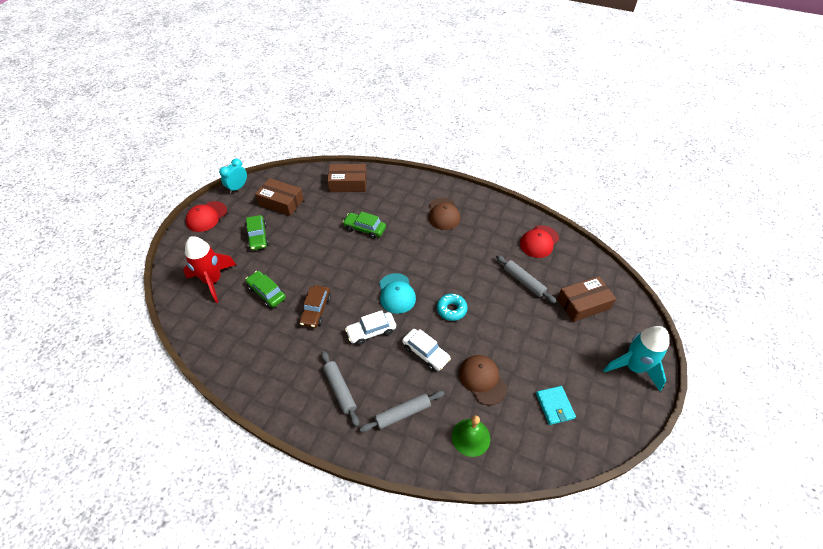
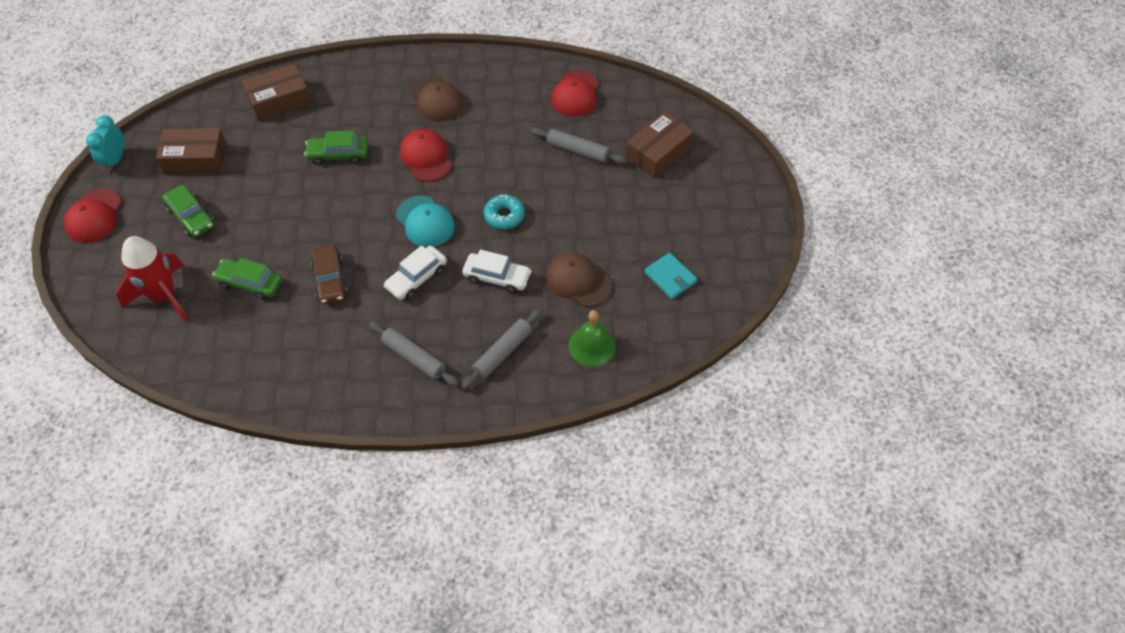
camera: 25 degrees left, 5 degrees up
(418, 250) = (426, 157): none -> red cap
(633, 367) = (740, 203): turquoise rocket -> none

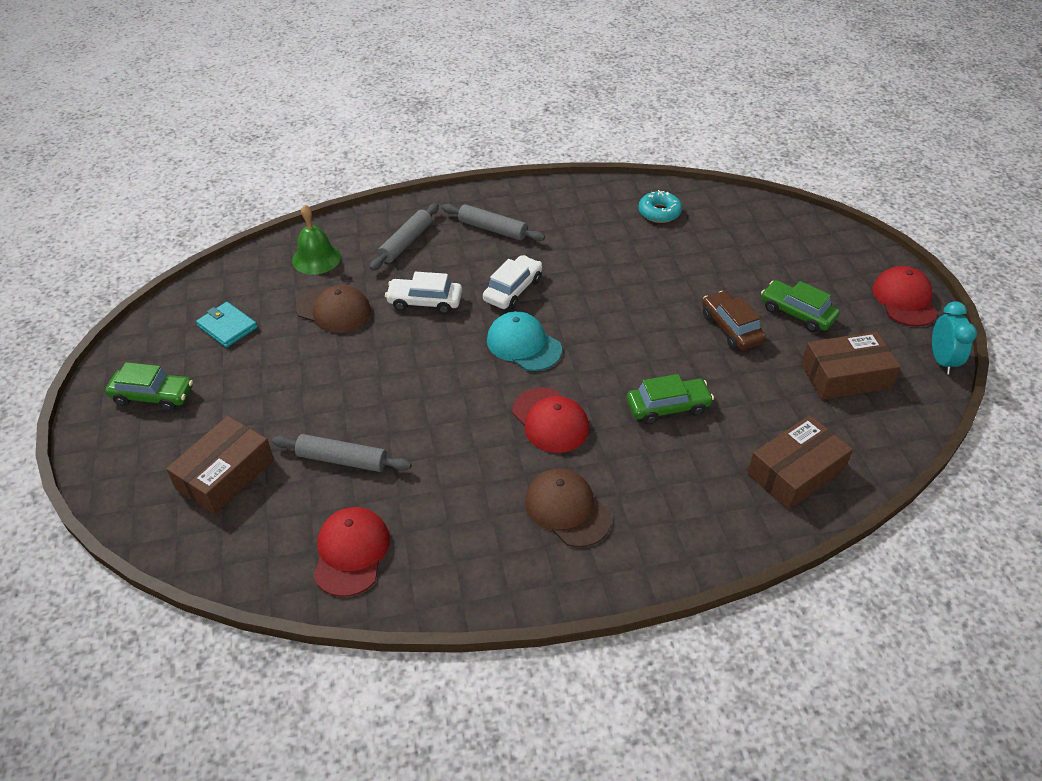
camera: 170 degrees right, 10 degrees down
(163, 296) = (766, 243): red rocket -> none
(250, 283) = (687, 264): green car -> green car (153, 396)
(330, 280) = (605, 277): brown car -> brown car (731, 328)
(504, 216) = (429, 364): turquoise donut -> turquoise donut (659, 212)

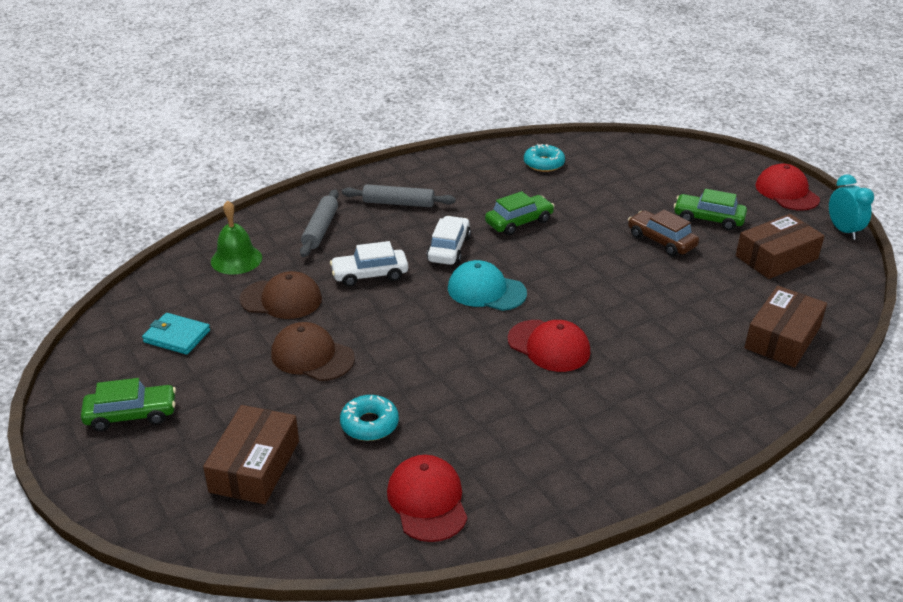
camera: 20 degrees left, 10 degrees down
(342, 460) = (369, 424): grey rolling pin -> turquoise donut
(567, 509) = (608, 413): brown cap -> brown cap (312, 356)
(668, 407) = (646, 312): green car -> green car (519, 222)

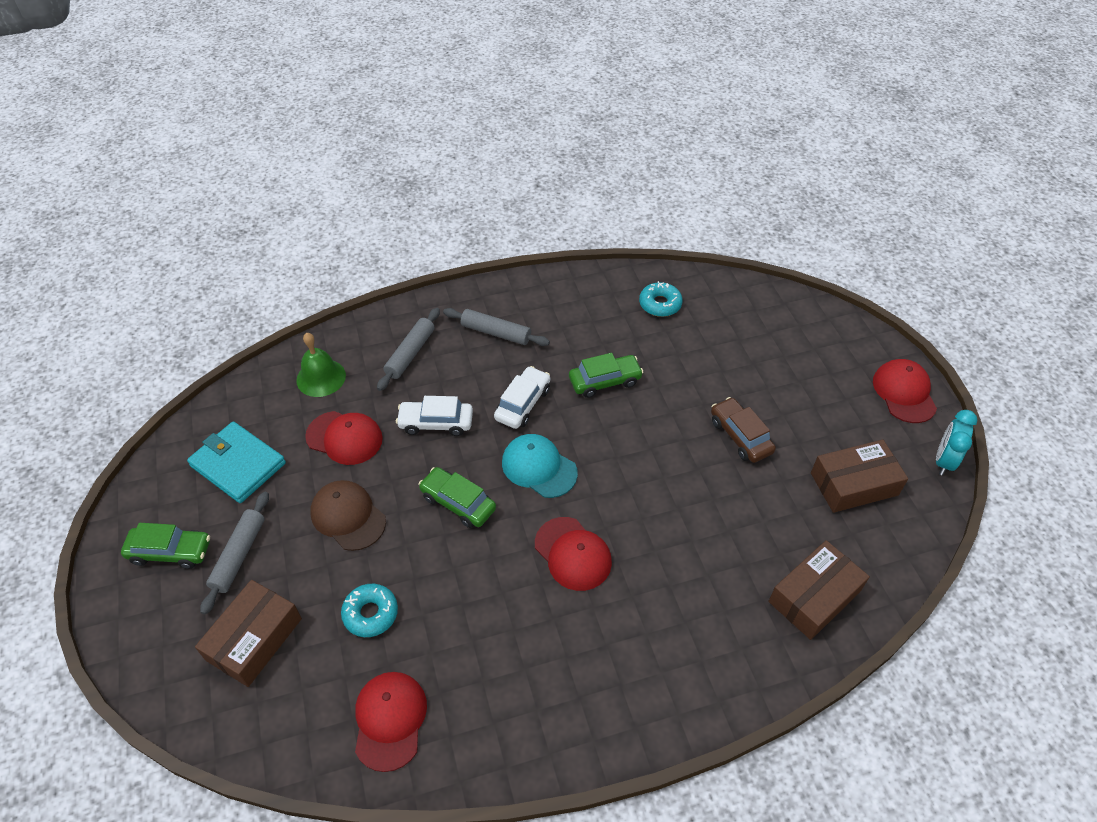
camera: 15 degrees right, 15 degrees up
(177, 336) = (238, 465): turquoise wallet -> turquoise wallet, size x1.55
(209, 405) = (239, 555): none -> grey rolling pin
(281, 299) = (344, 438): brown cap -> red cap
(708, 219) = (802, 414): green car -> green car (458, 503)
(843, 231) = (944, 460): turquoise clock -> turquoise clock turned 150 degrees counterclockwise

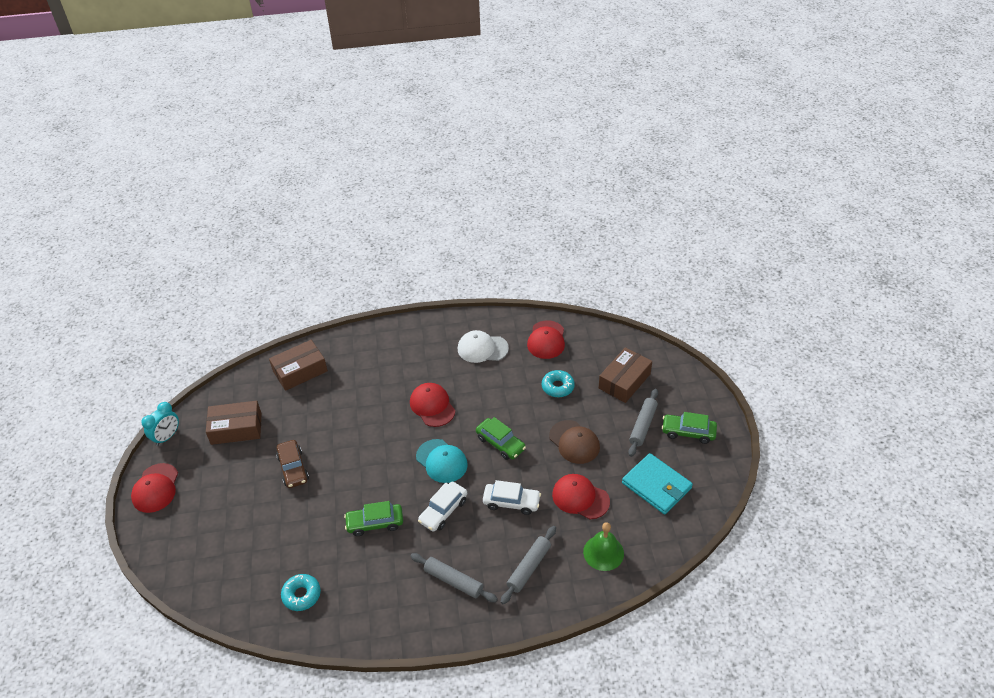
camera: 170 degrees left, 5 degrees down
(509, 684) = (482, 348): none -> white cap

